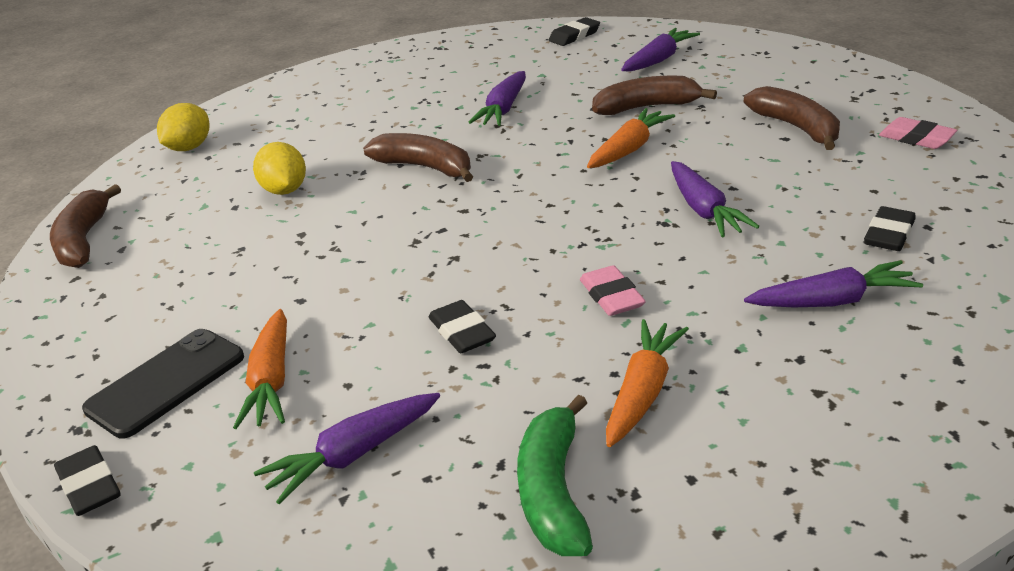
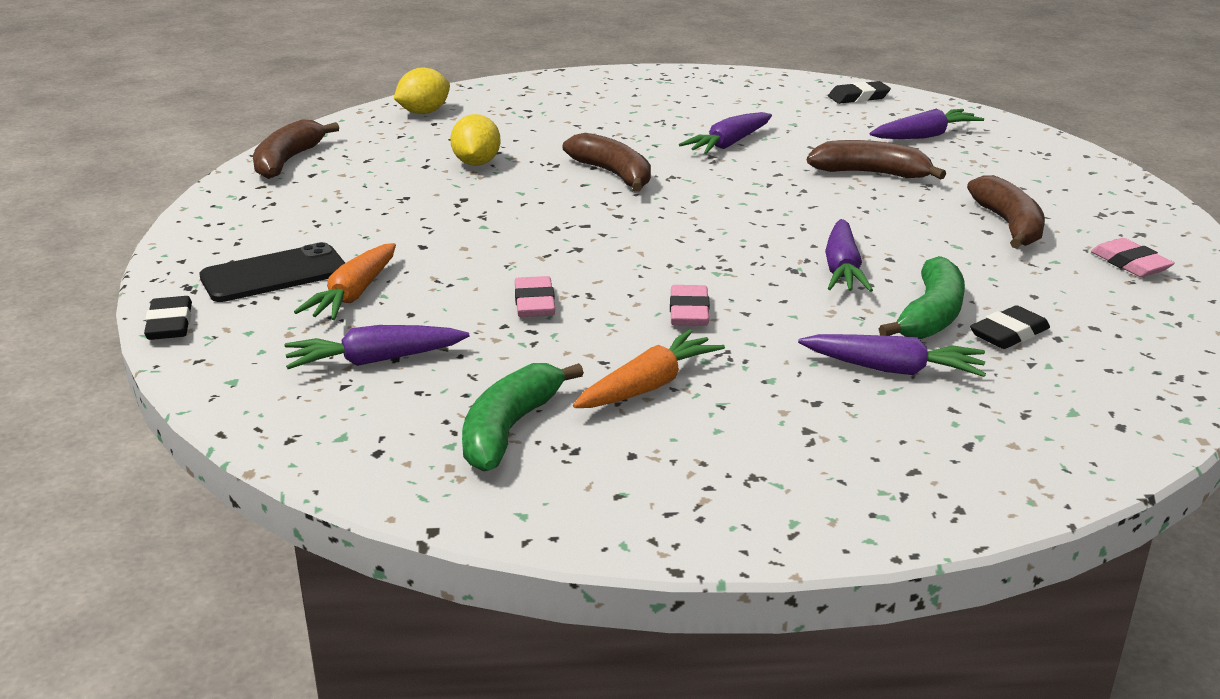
camera: 20 degrees right, 5 degrees down
(462, 332) = (534, 303): black eraser -> pink eraser
(629, 149) = (819, 204): orange carrot -> none
(814, 235) = (930, 315): none -> green banana

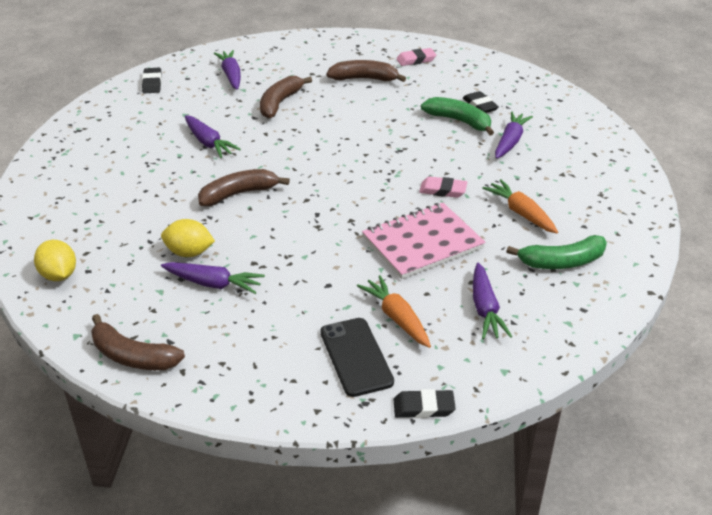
camera: 80 degrees left, 10 degrees up
(353, 295) = (396, 317): orange carrot -> orange carrot turned 150 degrees counterclockwise
(509, 429) = (561, 262): green banana -> green banana turned 45 degrees counterclockwise
(534, 303) = (422, 243): pink eraser -> pink notebook
(842, 269) = (403, 135): purple carrot -> purple carrot (214, 284)

